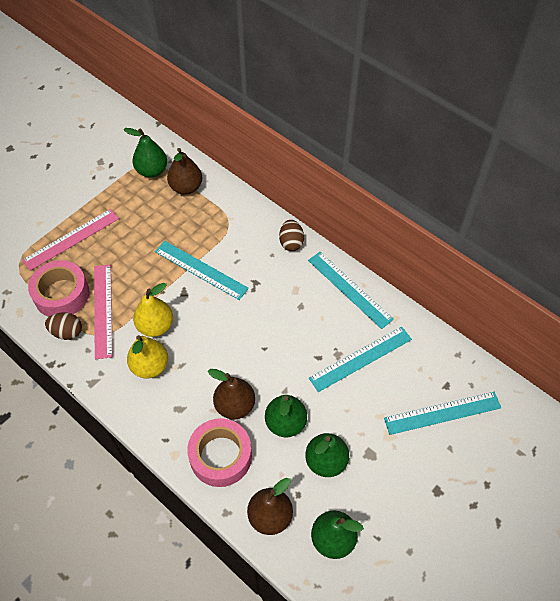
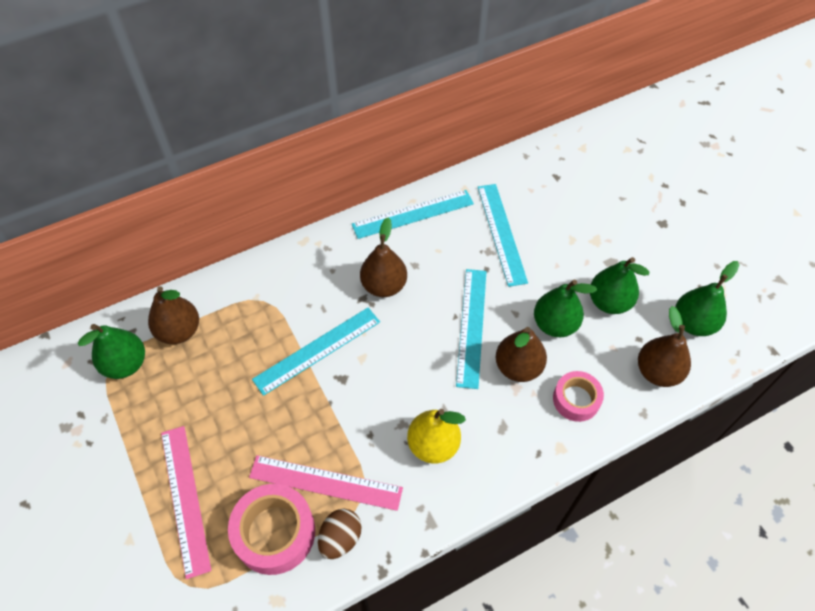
camera: 70 degrees left, 0 degrees up
(155, 326) = (377, 423): yellow pear -> none
(220, 456) = (576, 399): pink tape -> pink tape, size x0.63
(272, 292) = (384, 286): none -> brown pear
(291, 243) = (325, 246): brown egg -> none
(442, 413) = (584, 190): turquoise ruler -> turquoise ruler (471, 326)

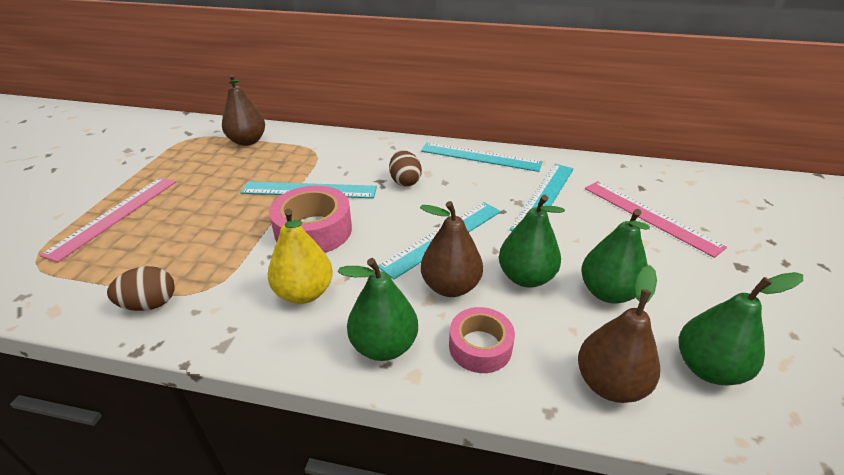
camera: 40 degrees right, 20 degrees down
(125, 364) = (198, 141): green pear -> green pear (384, 346)
(274, 532) = (123, 269): pink tape -> pink tape (313, 230)
(325, 482) = (198, 263): pink ruler -> pink ruler (649, 216)
(384, 286) = (405, 181): brown pear -> brown egg

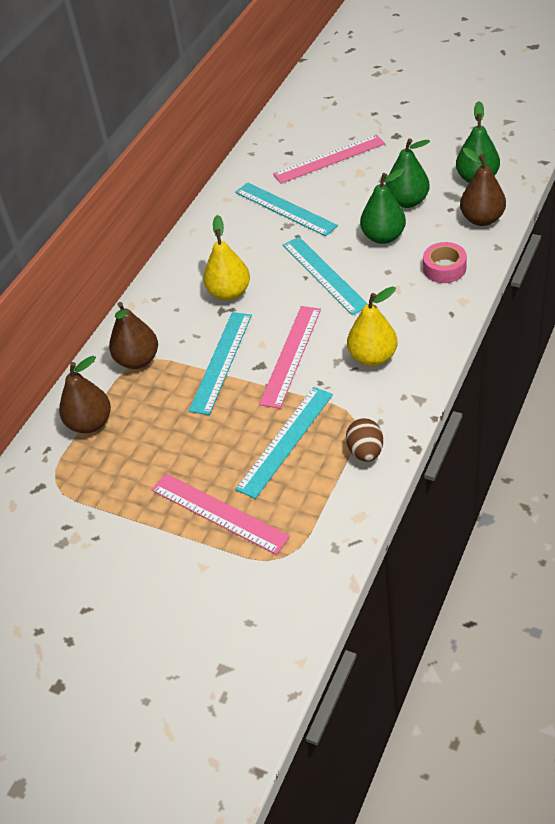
camera: 70 degrees left, 10 degrees up
(313, 230) = (291, 355): pink tape -> pink ruler
(384, 346) = (435, 314): green pear -> none
(405, 181) = (229, 293): brown egg -> yellow pear
(450, 286) = (384, 276): brown pear -> brown pear (138, 360)
(480, 157) = (202, 237): turquoise ruler -> turquoise ruler (285, 441)

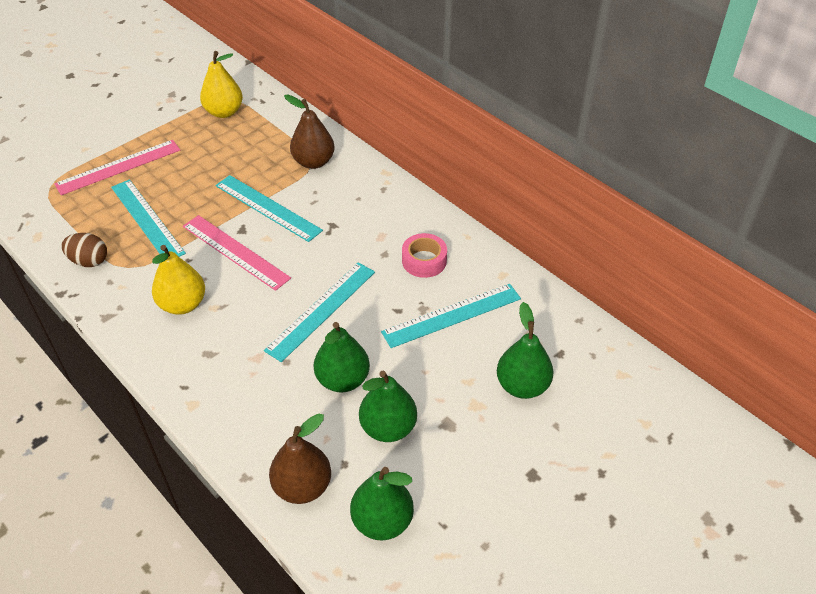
camera: 105 degrees right, 0 degrees up
(90, 423) = (267, 125): brown pear -> none
(229, 293) = (351, 236): yellow pear -> yellow pear (224, 112)
(324, 275) = (321, 310): turquoise ruler -> turquoise ruler turned 45 degrees counterclockwise
(329, 159) = (522, 386): pink ruler -> green pear
(444, 268) = (251, 411): pink tape -> pink tape (424, 261)

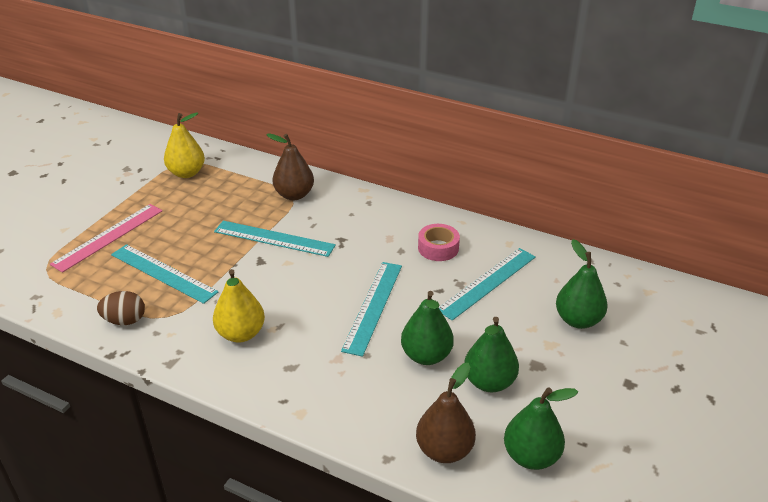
camera: 20 degrees left, 10 degrees down
(235, 252) = (265, 279): pink ruler -> none

